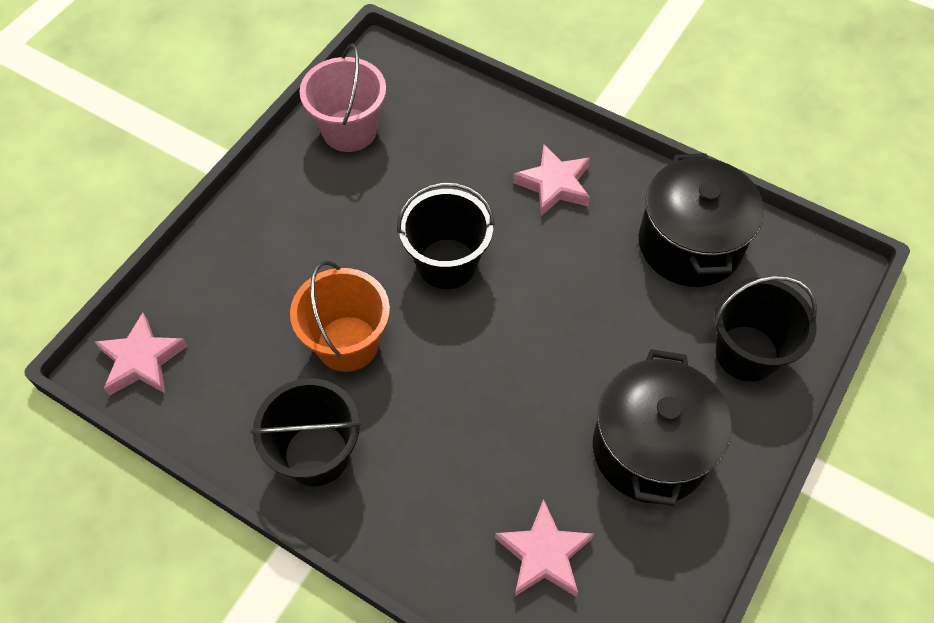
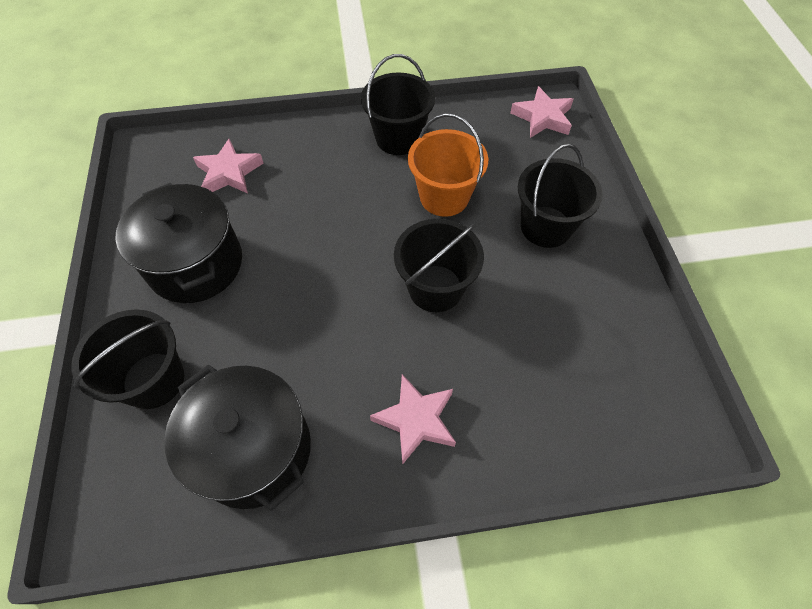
camera: 140 degrees right, 0 degrees up
(294, 247) = (545, 227): none -> black bucket
(349, 130) = (623, 340): pink bucket -> none

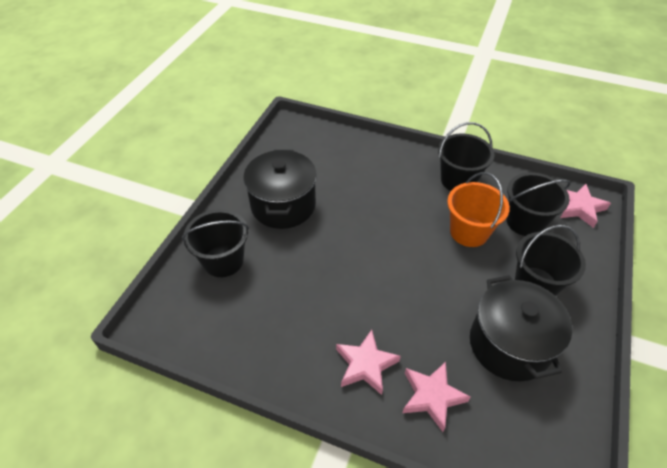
camera: 30 degrees right, 10 degrees down
(229, 173) = (333, 159): pink star -> pink star (432, 396)
(254, 450) = (256, 329): black pot -> black pot (509, 344)
(435, 288) = (427, 288): black bucket -> black bucket (525, 222)

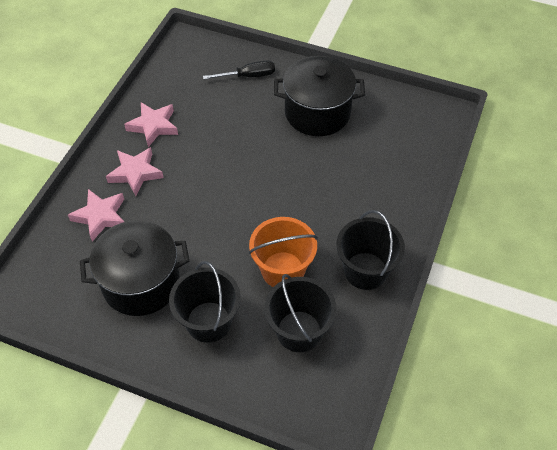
camera: 90 degrees right, 5 degrees up
(223, 261) = (248, 76): black bucket -> black screwdriver
(579, 208) = (324, 400): pink star -> pink star (153, 126)

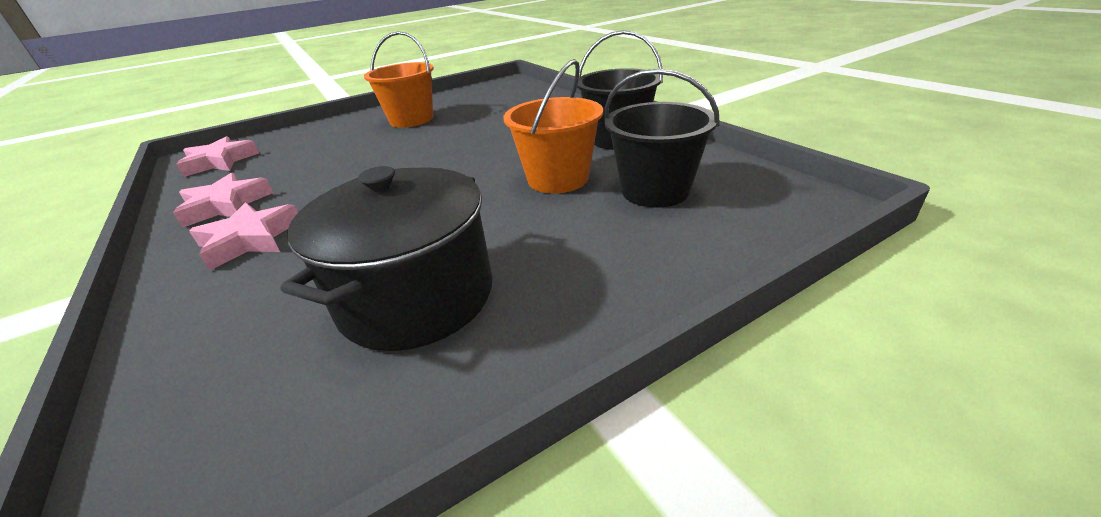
camera: 50 degrees left, 20 degrees down
(100, 216) = (241, 299): pink star -> pink star (220, 162)
(208, 322) = (567, 252): black bucket -> none
(248, 76) = (306, 138): black screwdriver -> none
(317, 112) = (411, 120): black pot -> orange bucket

